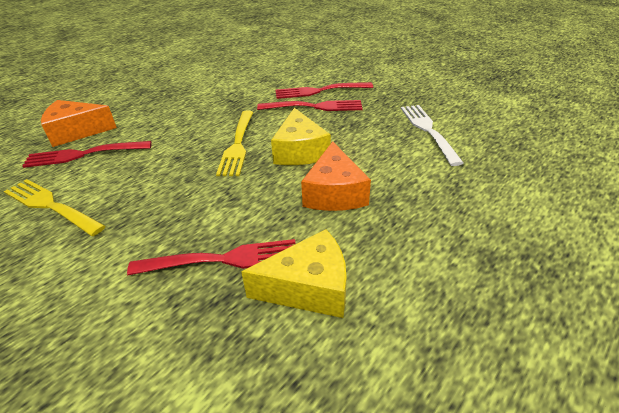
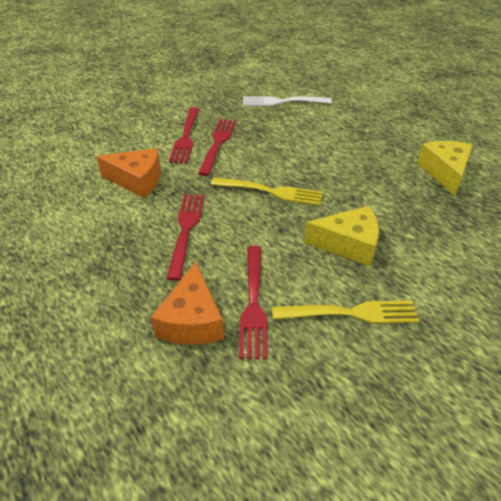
camera: 80 degrees left, 5 degrees up
(52, 206) = (349, 313): yellow fork -> yellow fork turned 135 degrees counterclockwise
(221, 260) = (422, 205): red fork -> red fork (186, 231)
(300, 151) = (293, 160): yellow cheese -> yellow cheese (348, 244)
(334, 193) = (353, 151): orange cheese -> orange cheese (137, 180)

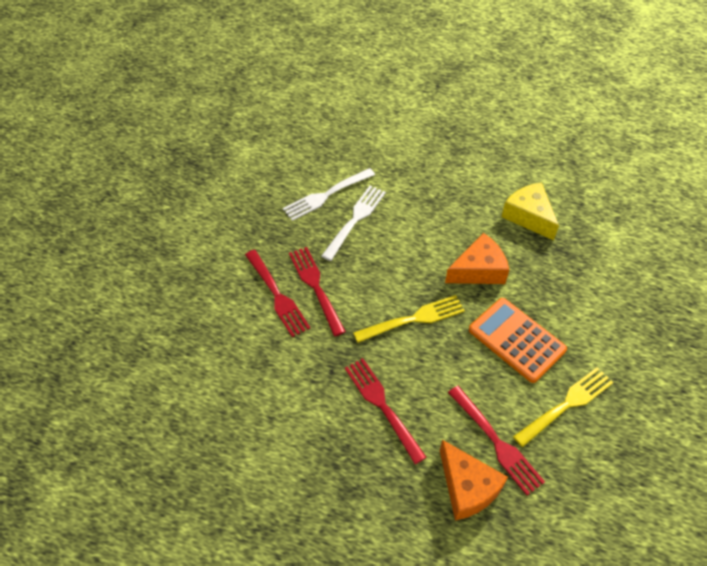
camera: 35 degrees left, 10 degrees up
(137, 180) = (284, 377): orange cheese -> orange cheese (478, 270)
(288, 121) = (355, 220): none -> white fork
(348, 244) = (516, 340): yellow cheese -> orange calculator

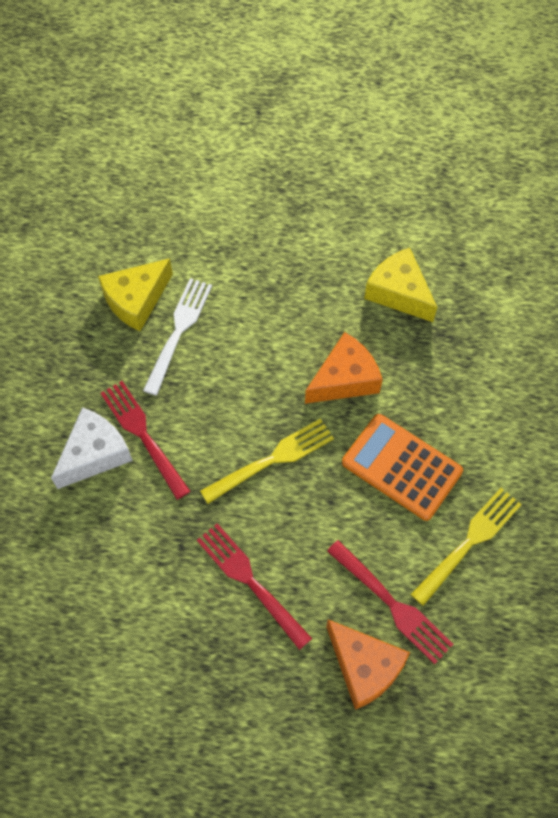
camera: 10 degrees left, 10 degrees up
(276, 295) = (95, 454): red fork -> white cheese
(327, 195) = (136, 300): white fork -> yellow cheese

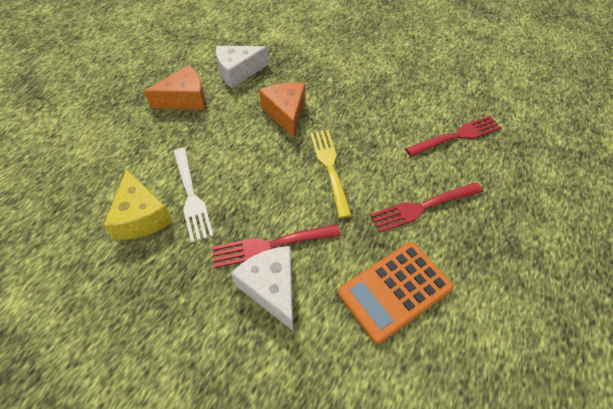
camera: 70 degrees left, 10 degrees down
(178, 332) = (191, 195): white fork -> white fork turned 150 degrees counterclockwise
(364, 667) = (499, 162): orange cheese -> orange cheese (185, 99)
(399, 292) = (238, 72): yellow cheese -> white cheese
(401, 467) = (362, 105): orange calculator -> orange calculator (395, 290)
(468, 543) = (424, 91): yellow fork -> none

